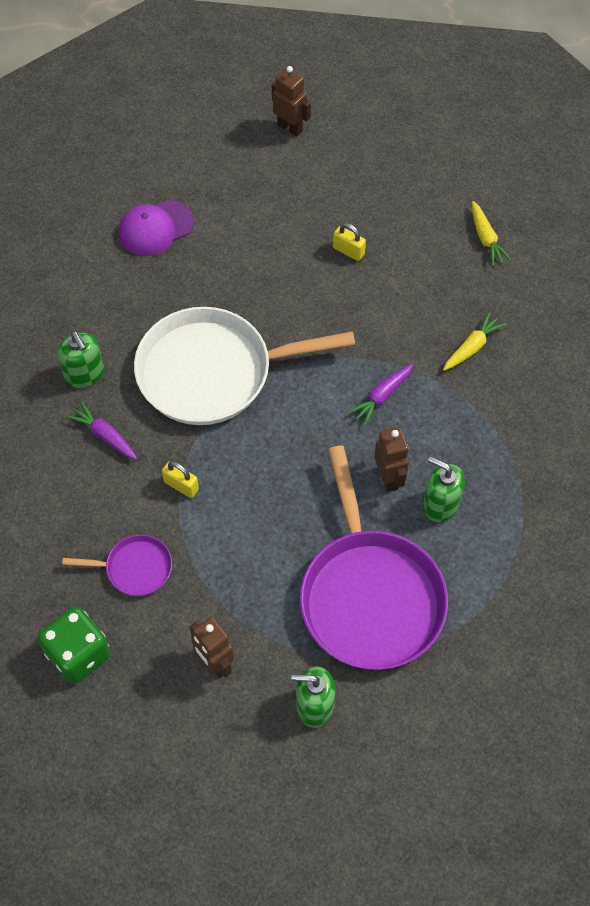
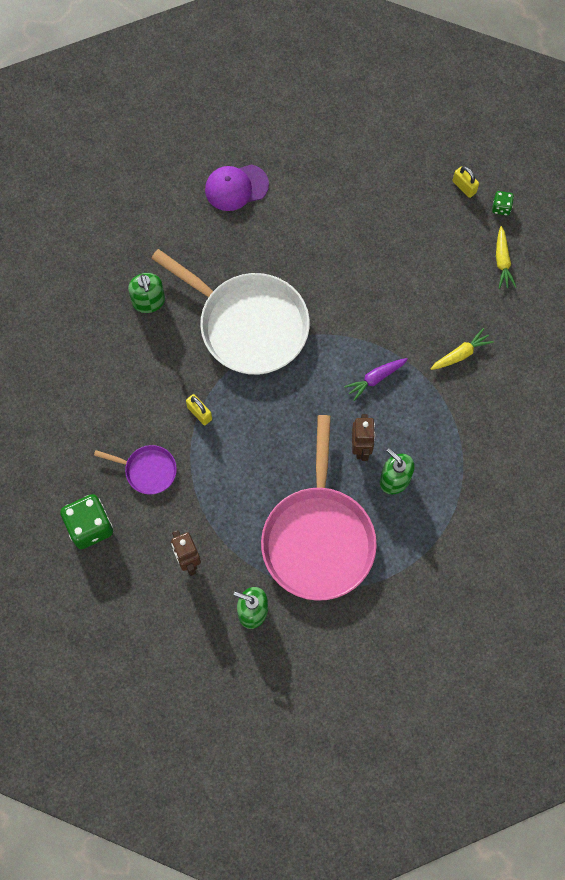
camera: 15 degrees right, 10 degrees up
(105, 435) = (151, 357): purple carrot -> none
(212, 372) = (248, 325): white pan -> white pan turned 150 degrees counterclockwise
(290, 127) = (370, 120): brown robot -> none
(348, 251) = (386, 245): yellow padlock -> yellow padlock (464, 187)
(370, 596) = (318, 538): purple pan -> pink pan
(465, 184) = (501, 207): none -> green dice

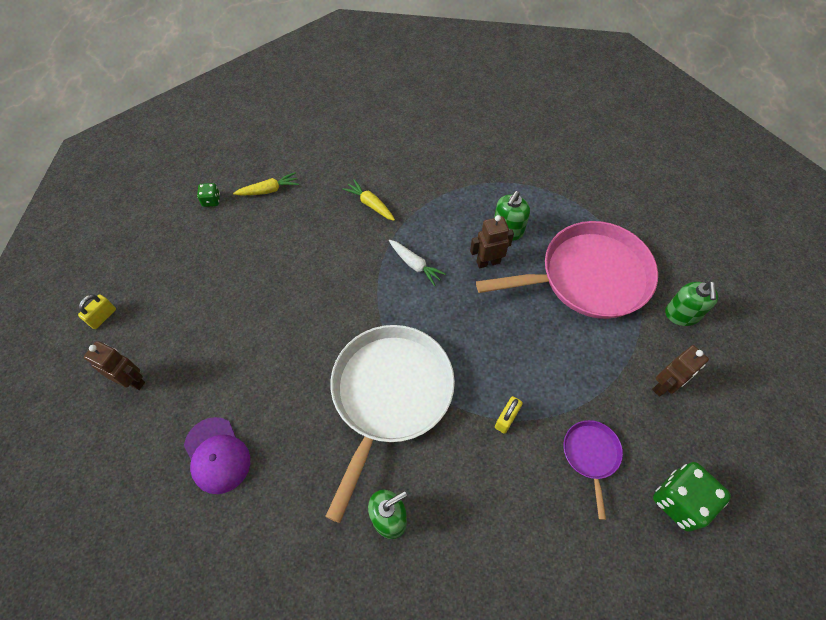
camera: 105 degrees left, 10 degrees down
(319, 131) = (132, 380): none -> brown robot
(375, 378) = (415, 265): purple carrot -> white carrot
(464, 187) = (192, 233): yellow padlock -> yellow padlock (102, 317)

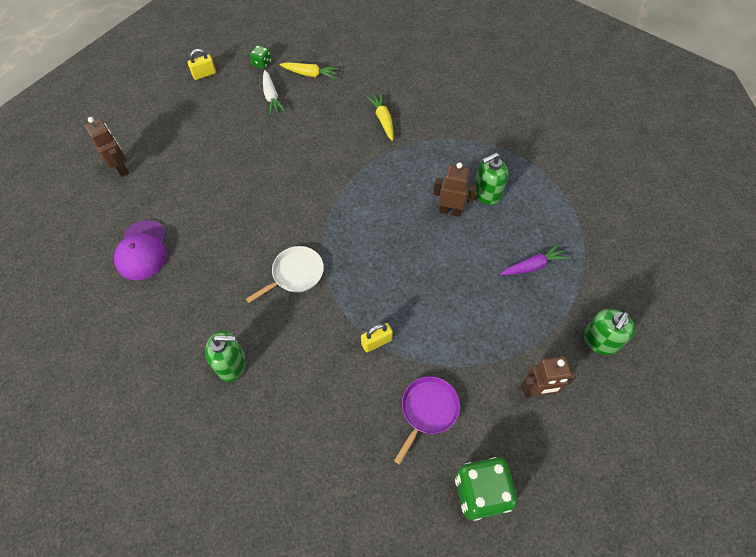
camera: 30 degrees right, 0 degrees up
(102, 317) = (131, 114): yellow padlock -> yellow padlock (204, 74)
(389, 395) = (295, 274): white pan -> white pan, size x0.46
(415, 265) = (386, 184): white carrot -> white carrot (271, 96)
(588, 277) = (532, 265): pink pan -> purple carrot

